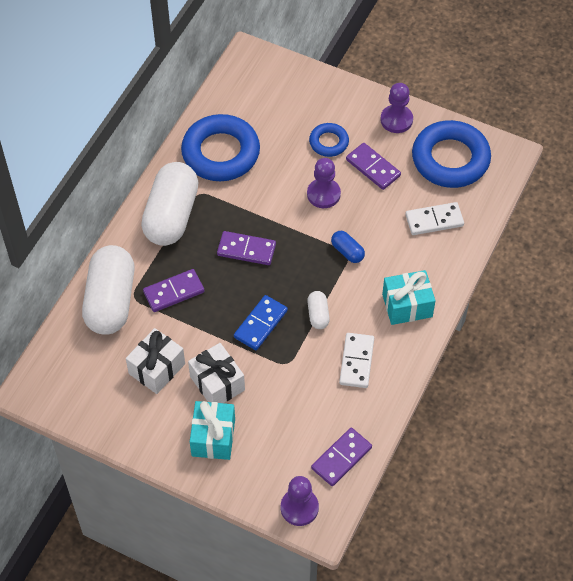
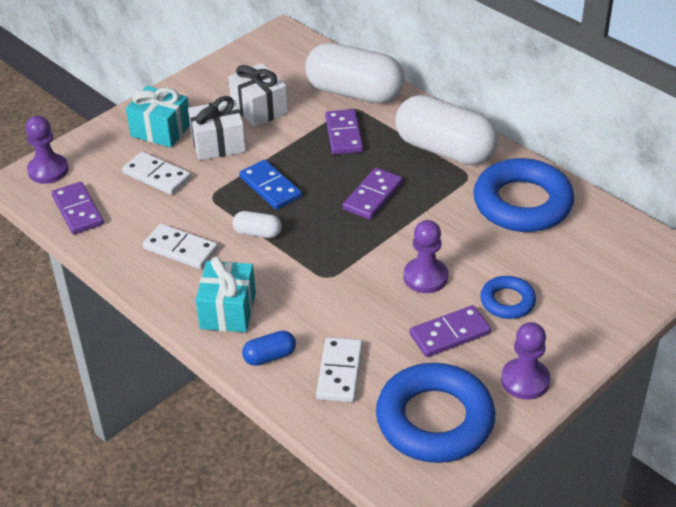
camera: 110 degrees right, 15 degrees down
(276, 415) = (156, 176): none -> white domino
(347, 251) = (330, 277): blue capsule -> blue capsule (269, 356)

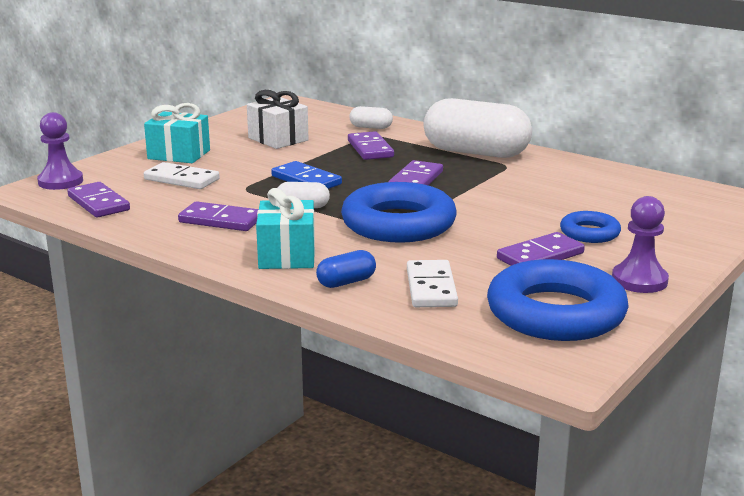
camera: 10 degrees left, 20 degrees down
(180, 249) = (221, 220): white domino -> purple domino
(218, 144) = (242, 159): white gift -> none
(354, 92) = (371, 127): white capsule -> white capsule, size x0.43
(425, 277) = (495, 223): purple pawn -> none
(522, 203) = (569, 177): blue ring -> blue ring (398, 224)

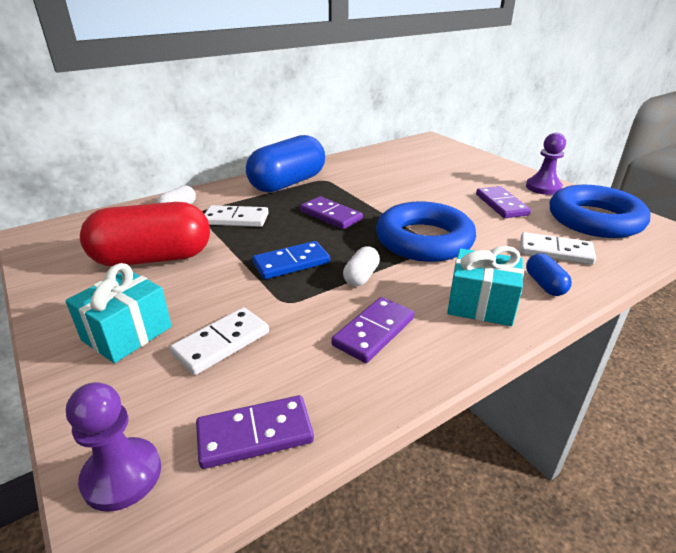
camera: 70 degrees left, 10 degrees up
(278, 139) = (153, 258): white gift -> red capsule
(370, 149) = (236, 219): purple domino -> white domino
(476, 152) = (288, 183): white capsule -> blue capsule
(589, 233) = (465, 183): blue ring -> none

